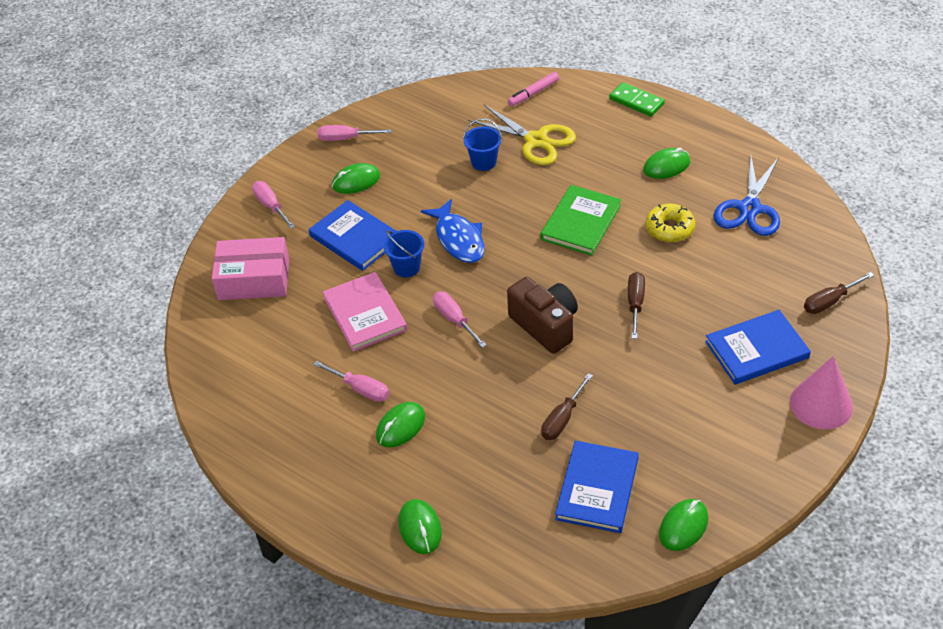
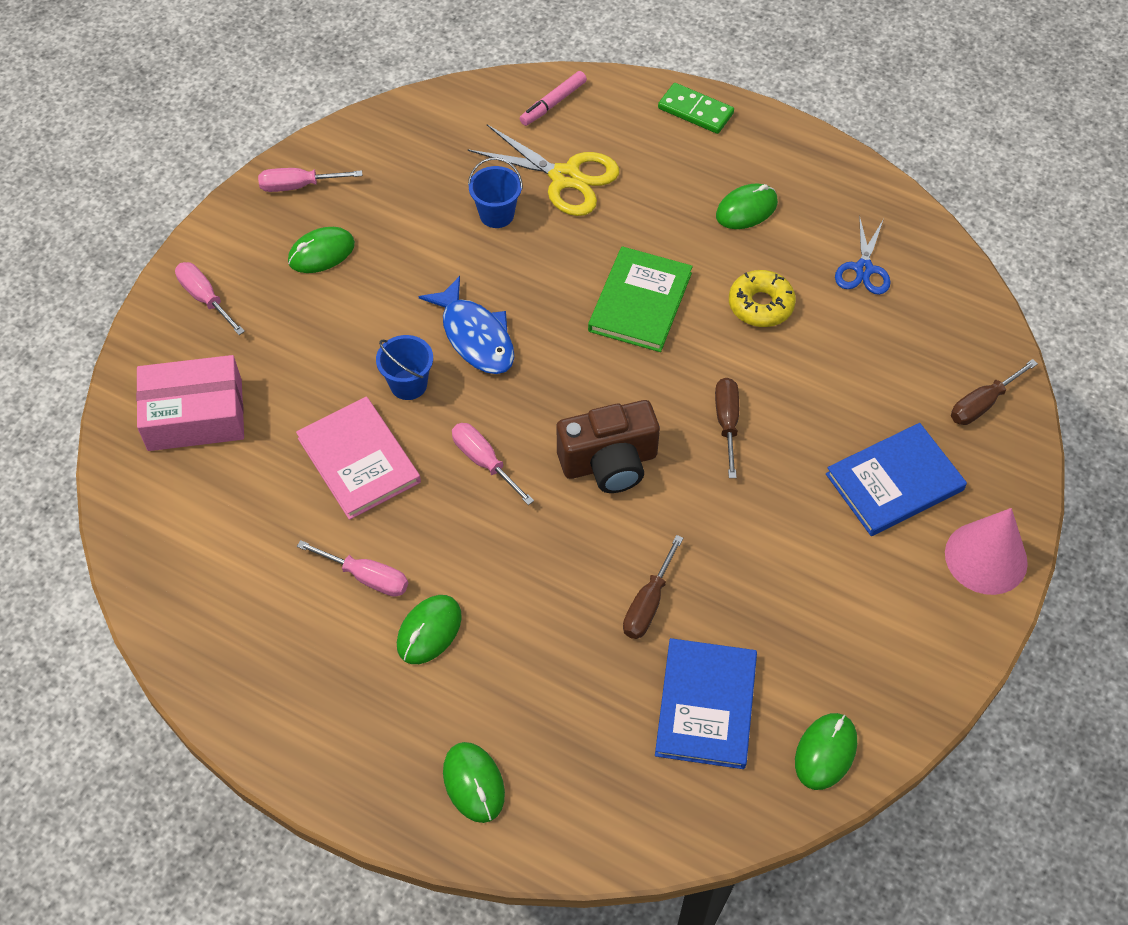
camera: 10 degrees left, 10 degrees up
(355, 238) = (331, 342): blue book -> none
(545, 325) = (609, 463): brown camera -> brown camera turned 120 degrees clockwise
(749, 208) = (863, 269): blue scissors -> blue scissors, size x0.63

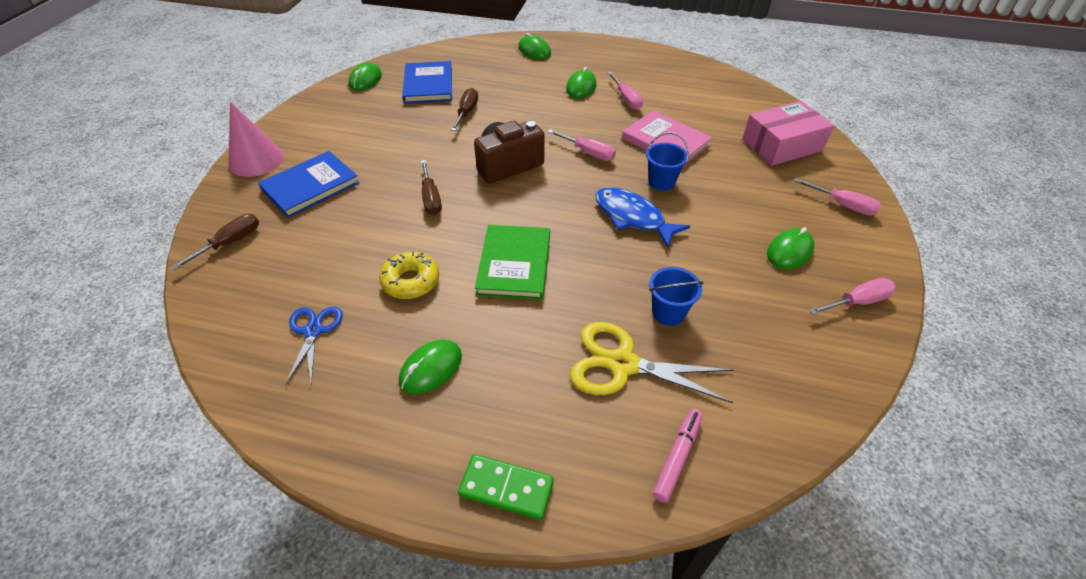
camera: 165 degrees right, 10 degrees down
(366, 577) = (626, 99): pink screwdriver -> pink screwdriver turned 120 degrees counterclockwise

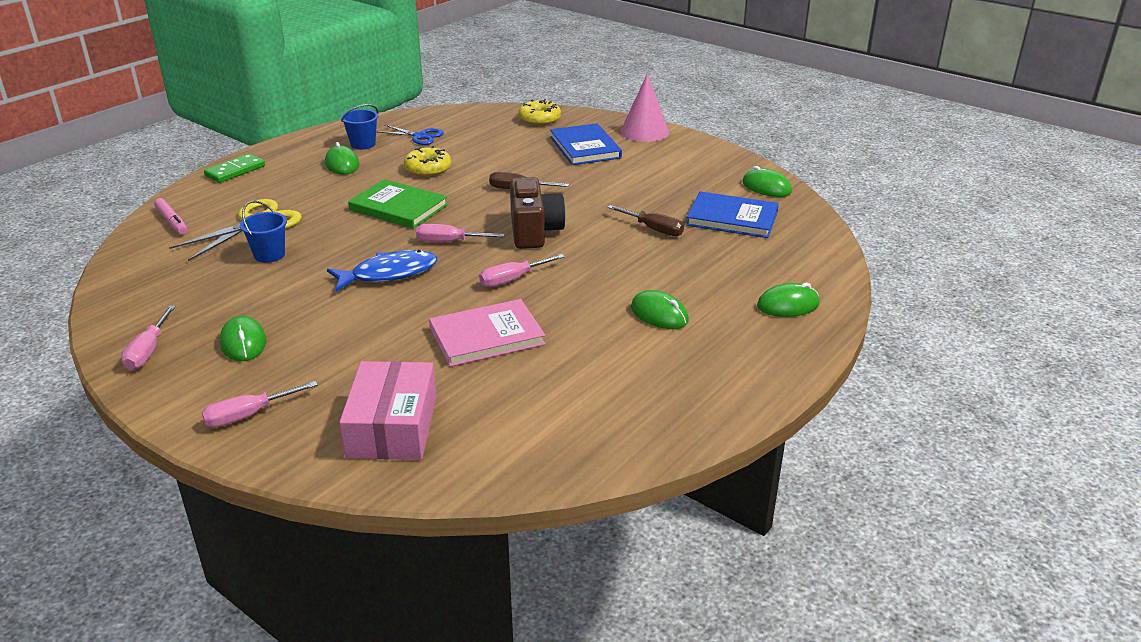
camera: 115 degrees right, 15 degrees down
(230, 243) = (539, 119): brown screwdriver -> yellow donut
(626, 99) = (603, 339): pink screwdriver -> pink screwdriver (449, 242)
(661, 182) = (420, 307): blue bucket -> blue bucket (363, 144)

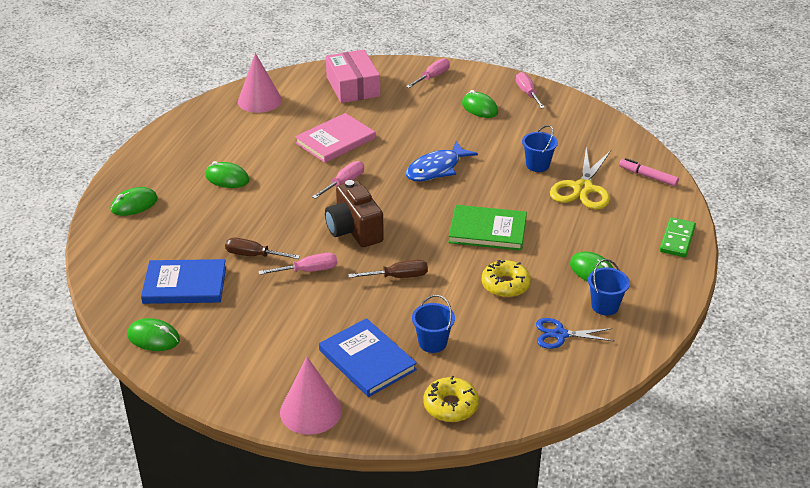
camera: 160 degrees right, 5 degrees up
(449, 242) = (415, 205): pink screwdriver -> pink screwdriver (308, 271)
(525, 148) = (432, 343): none -> blue bucket
(565, 434) = (259, 100): none -> pink cone

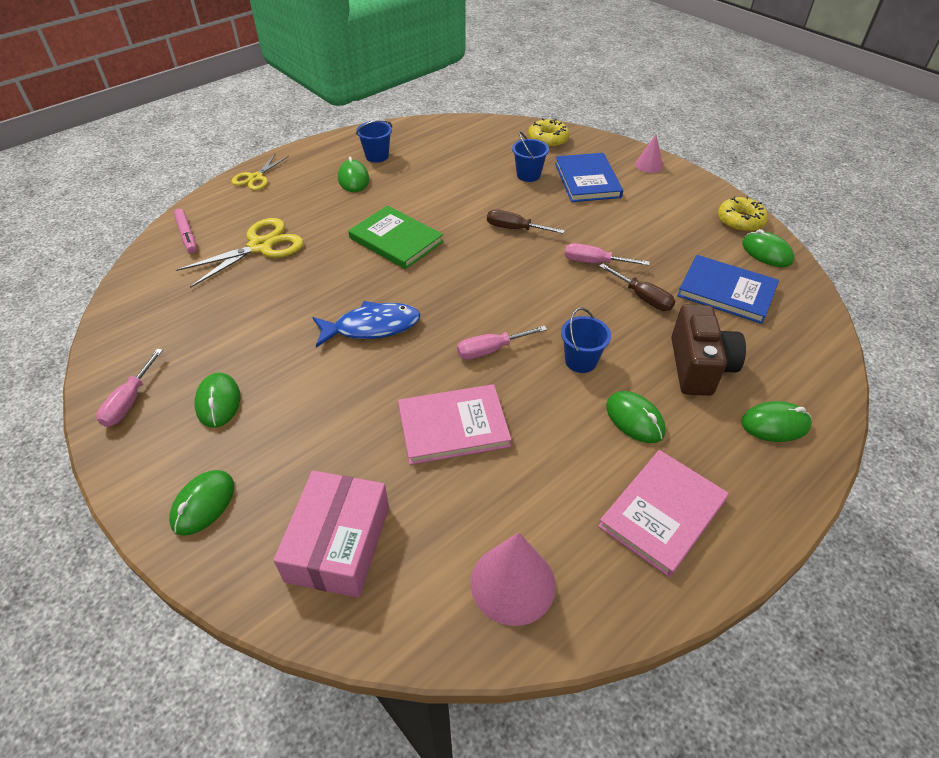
camera: 150 degrees left, 10 degrees up
(194, 144) = (662, 513): none -> pink book
(310, 411) = (649, 165): pink cone -> pink cone, size x0.57
(354, 230) = (522, 287): brown camera -> brown camera (699, 367)
(432, 77) = (203, 504): pink screwdriver -> green mouse
(505, 285) = (432, 193): yellow donut -> yellow donut (740, 221)
(537, 165) = (265, 288): blue bucket -> blue bucket (580, 361)
(560, 334) = (431, 151): blue scissors -> none
(677, 239) = (256, 178): green domino -> yellow scissors

